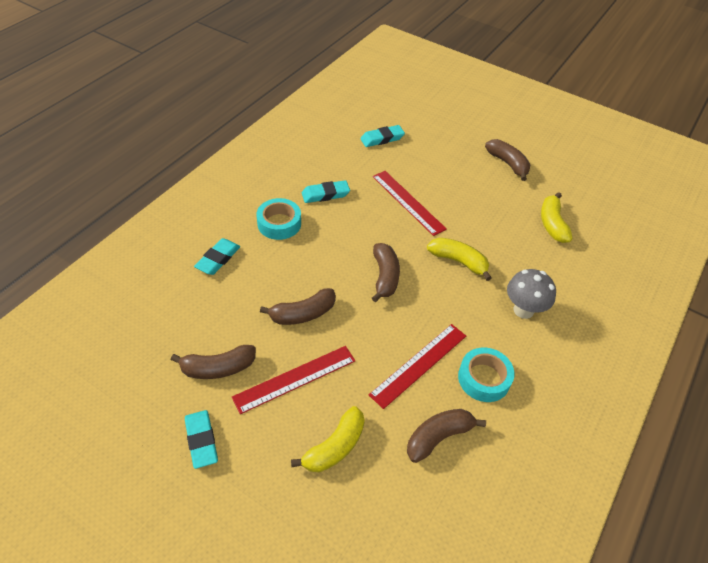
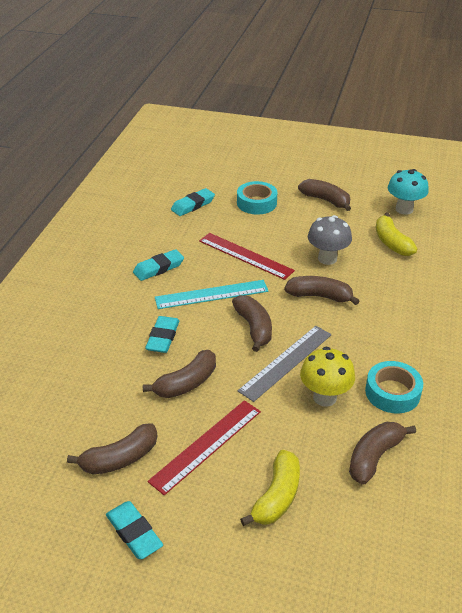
camera: 15 degrees left, 10 degrees down
(218, 259) = (72, 355): turquoise eraser -> turquoise eraser (163, 337)
(279, 223) = (122, 306): turquoise tape -> turquoise tape (256, 203)
(361, 233) = (211, 294): none -> turquoise ruler
(399, 319) = (286, 362): none -> grey ruler
(419, 364) = (324, 397): red ruler -> yellow mushroom
(458, 261) = (319, 296): yellow banana -> brown banana
(523, 310) = (400, 323): grey mushroom -> grey mushroom (327, 258)
(580, 192) = (404, 209): none -> turquoise mushroom

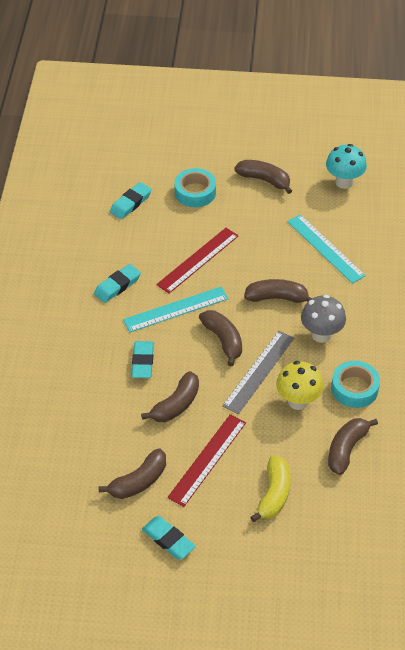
camera: 10 degrees left, 10 degrees up
(245, 256) = (198, 260): red ruler -> red ruler turned 75 degrees counterclockwise
(327, 258) = (277, 253): grey mushroom -> grey mushroom (321, 335)
(378, 260) = (325, 248): none -> turquoise ruler
(391, 242) = (336, 226): yellow banana -> none

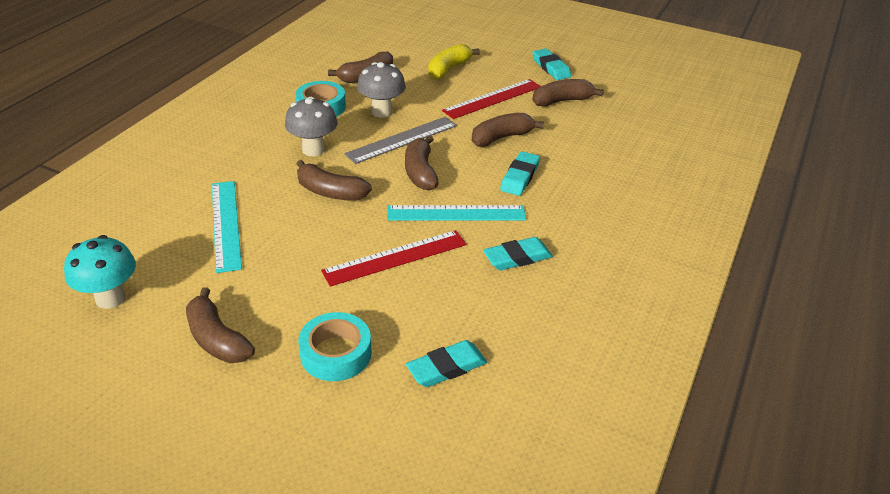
camera: 160 degrees left, 10 degrees down
(298, 401) = (382, 112): yellow mushroom -> grey mushroom

